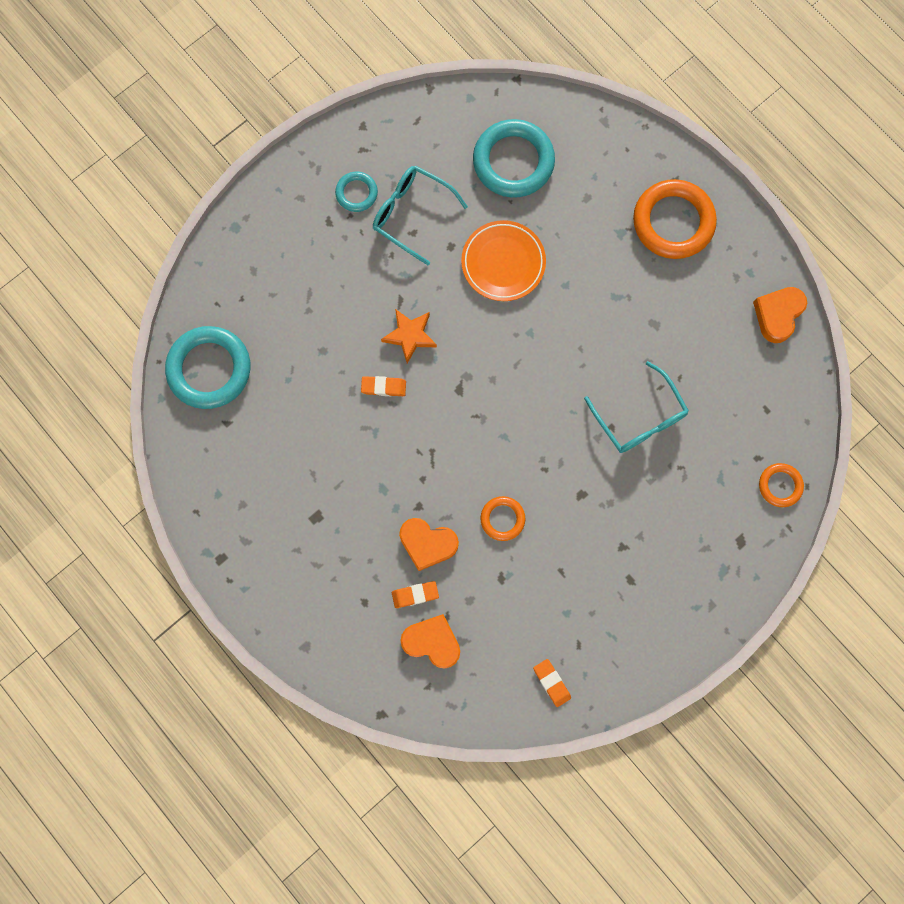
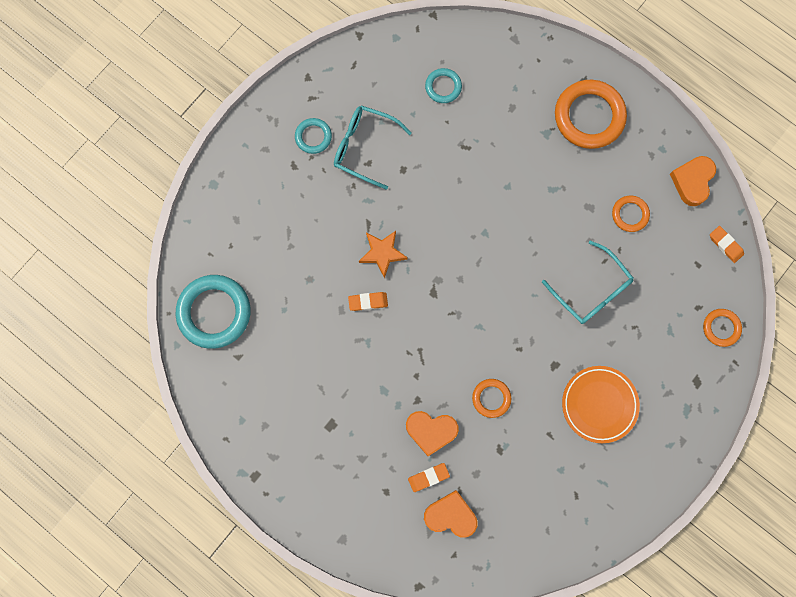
camera: 10 degrees left, 0 degrees up
(503, 263) = (450, 176): orange plate -> orange plate (599, 404)
(513, 162) = (443, 87): turquoise ring -> turquoise ring, size x0.52
(551, 682) = (559, 532): orange eraser -> orange eraser (725, 245)
(699, 340) = (630, 214): none -> orange ring

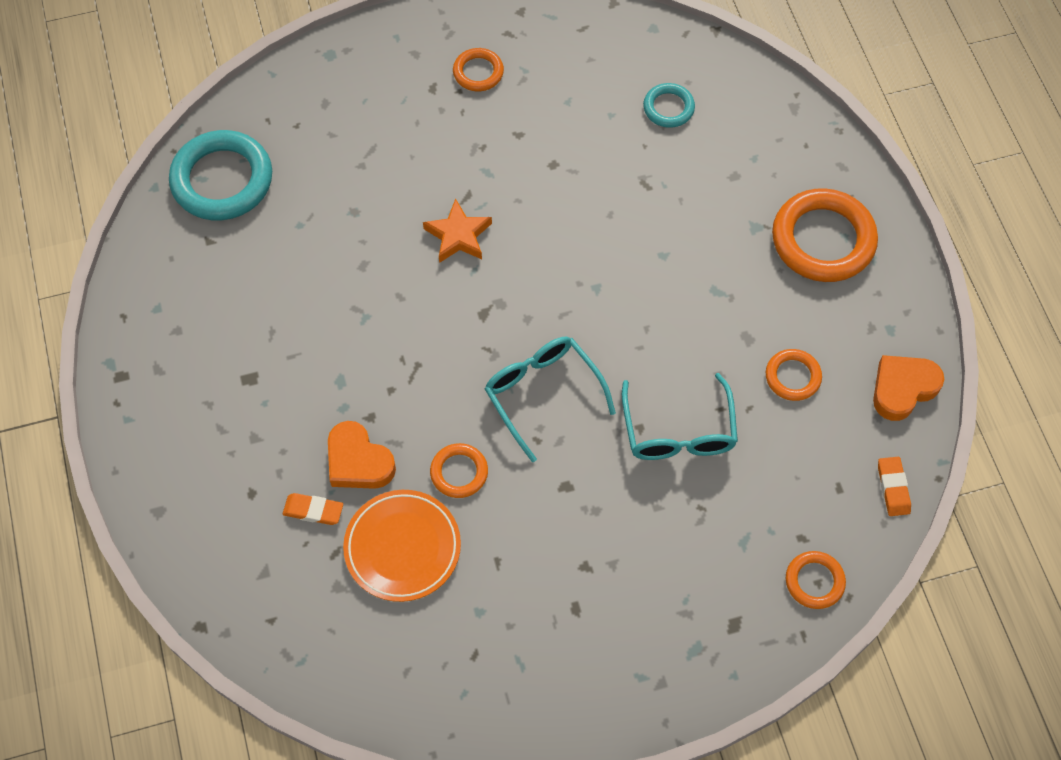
camera: 35 degrees right, 15 degrees down
(313, 137) = (478, 72): turquoise ring -> orange ring
(364, 147) = (527, 116): turquoise glasses -> turquoise glasses (542, 394)
(368, 302) = (400, 276): orange eraser -> none
(450, 515) = (304, 571): orange heart -> none
(599, 404) = (586, 567): orange plate -> orange plate (402, 548)

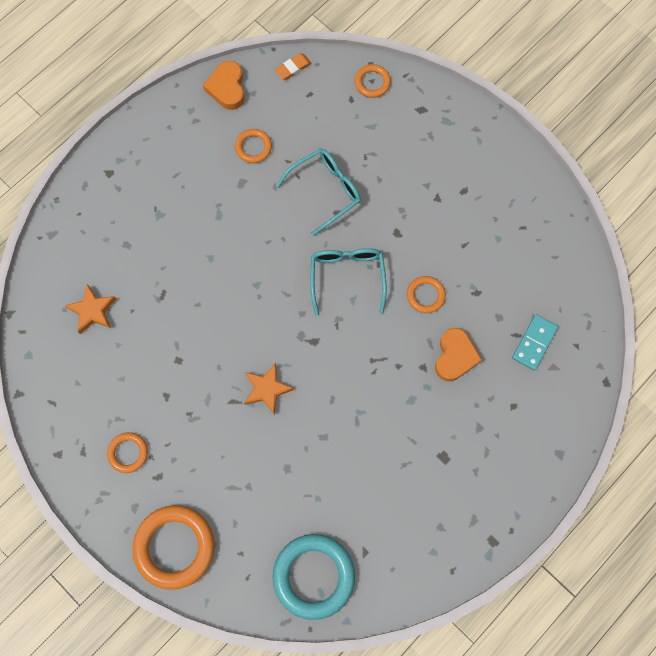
camera: 120 degrees left, 10 degrees up
(310, 568) = (534, 343): none -> turquoise domino
(313, 510) = (500, 363): orange eraser -> none
(402, 548) = (489, 300): orange plate -> none
(542, 394) = (347, 277): turquoise glasses -> turquoise glasses turned 150 degrees clockwise
(668, 108) = (93, 311): turquoise ring -> orange star
(823, 240) = (147, 172): orange ring -> orange ring (174, 547)
(903, 389) = (227, 88): orange heart -> orange heart turned 60 degrees clockwise

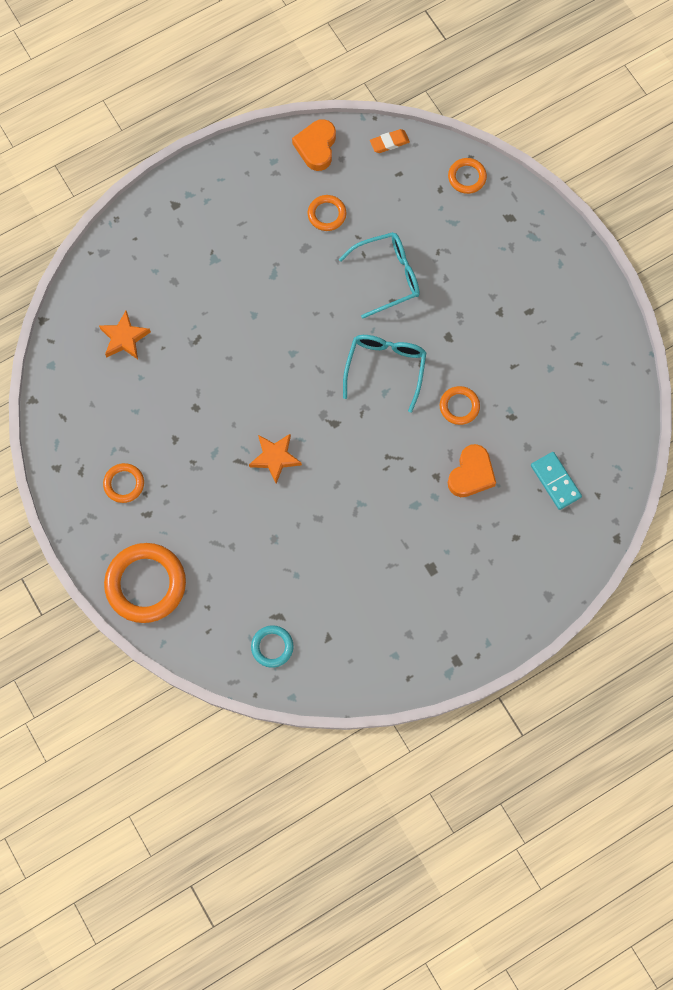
camera: 15 degrees right, 0 degrees up
(314, 576) = (272, 647): turquoise ring -> turquoise ring, size x0.52
(534, 343) = (555, 481): turquoise domino -> turquoise domino turned 75 degrees counterclockwise

